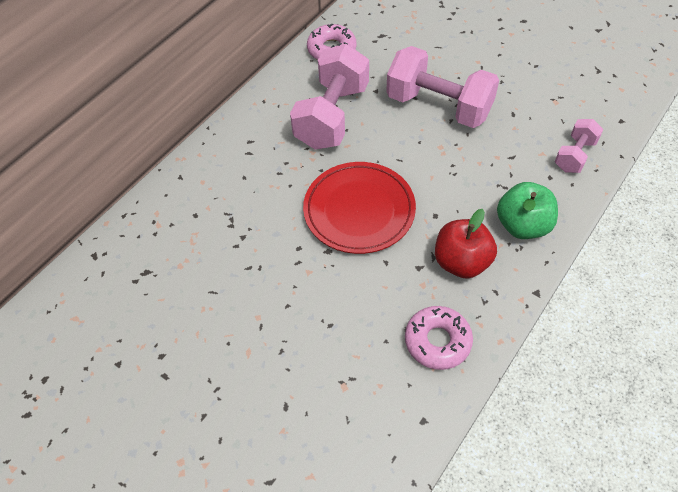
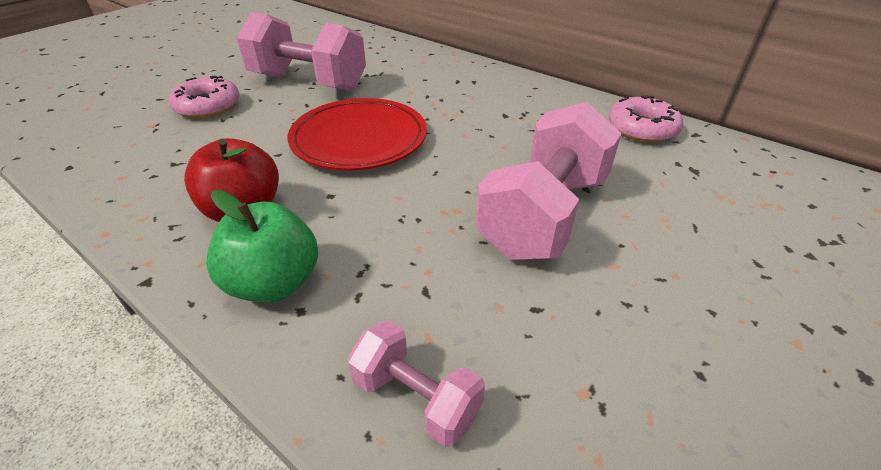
camera: 90 degrees right, 15 degrees down
(332, 116) = (514, 126): pink dumbbell -> pink dumbbell (308, 82)
(437, 341) = (148, 182): pink donut -> pink donut (208, 106)

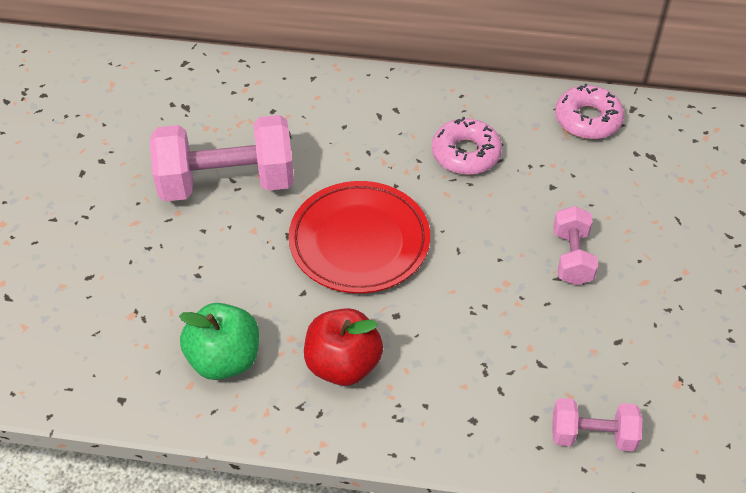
camera: 30 degrees left, 10 degrees up
(208, 106) = (159, 264): pink donut -> pink donut (466, 154)
(274, 283) = (435, 410): green apple -> green apple (224, 359)
(543, 215) = (572, 257): pink dumbbell -> pink dumbbell, size x0.52

